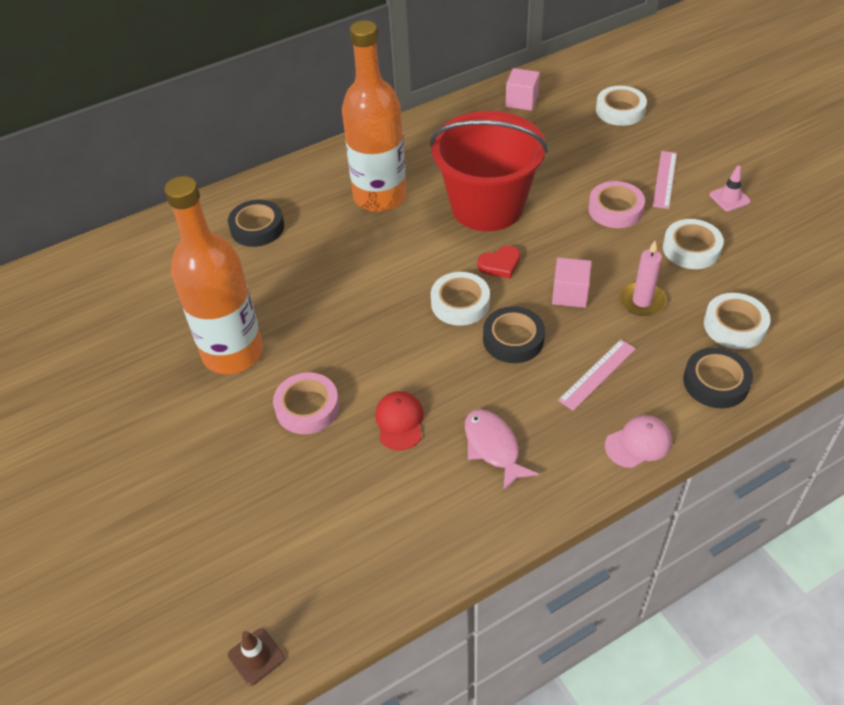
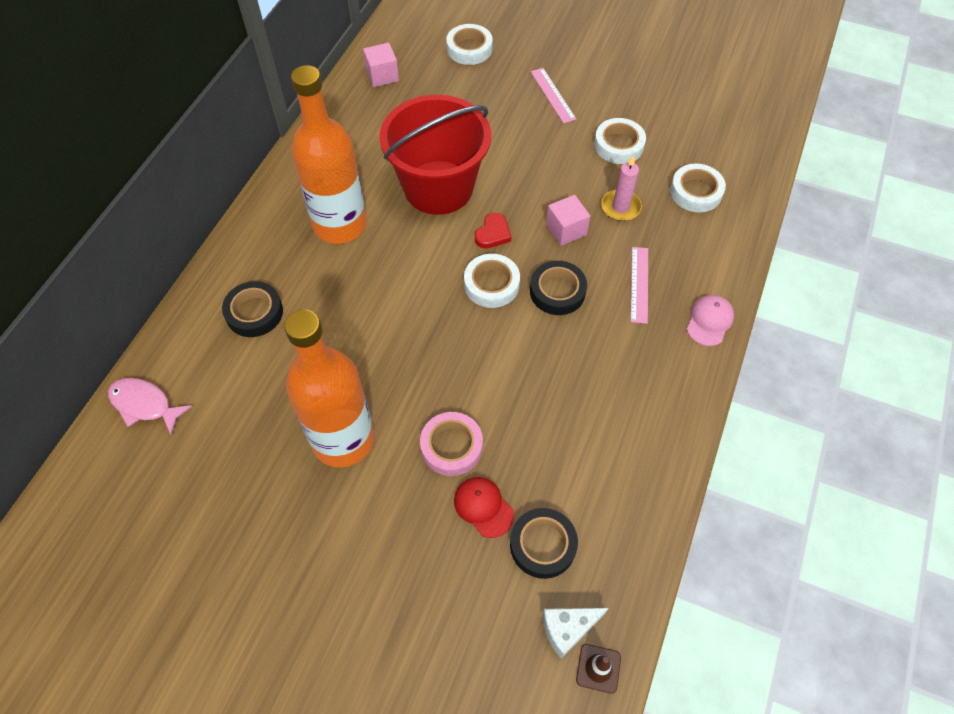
camera: 40 degrees left, 10 degrees up
(262, 608) = (567, 629): none -> white cheese
(399, 422) = (534, 411): red cap -> red cap (483, 507)
(493, 447) = (618, 387): pink fish -> pink fish (145, 405)
(615, 209) = (538, 139): pink tape -> none
(715, 382) = (719, 243): black tape -> black tape (543, 545)
(729, 198) = (610, 89): pink traffic cone -> none

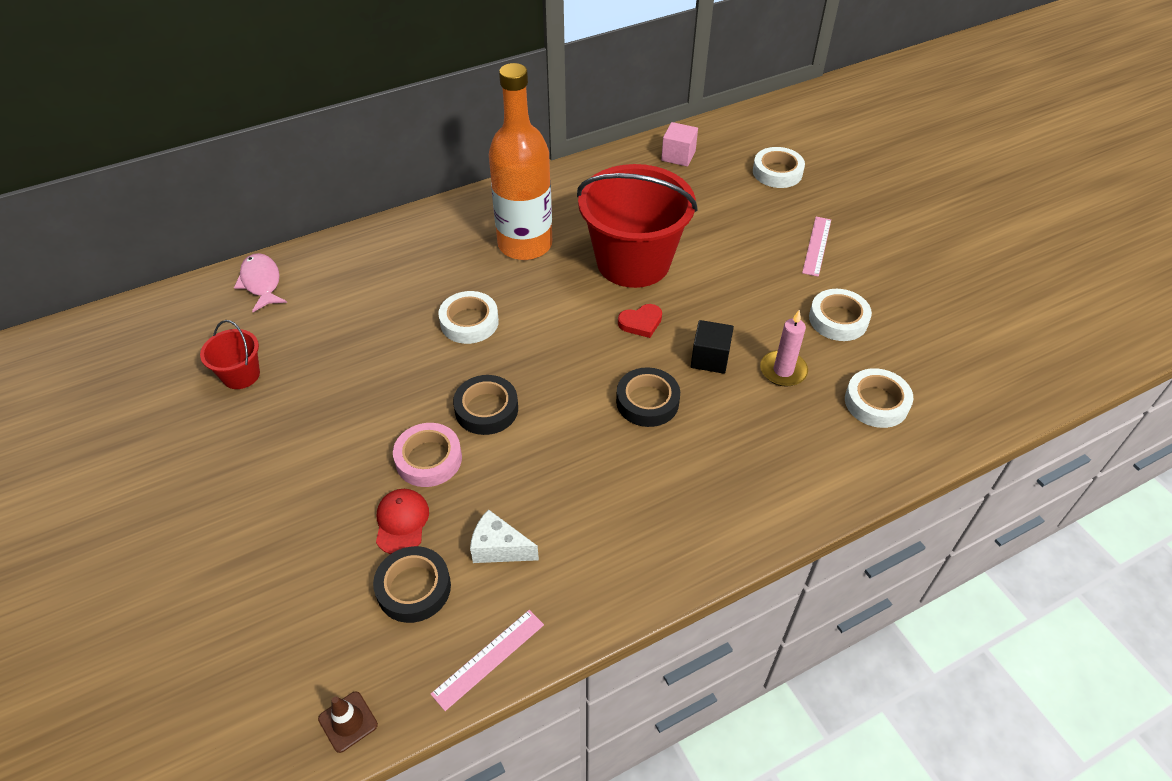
camera: 40 degrees right, 10 degrees down
(222, 494) = (241, 375): none -> red bucket
(254, 313) = (396, 268): black tape -> black tape (486, 409)
(343, 439) = (358, 396): orange bottle -> none
(491, 284) = (596, 360): white tape -> white tape (469, 322)
(566, 230) = (710, 358): pink cube -> black cube
(567, 629) = (359, 669): white cheese -> white cheese (499, 548)
(639, 284) = (731, 444): pink ruler -> pink ruler (488, 659)
(709, 321) = (767, 520): pink cap -> none

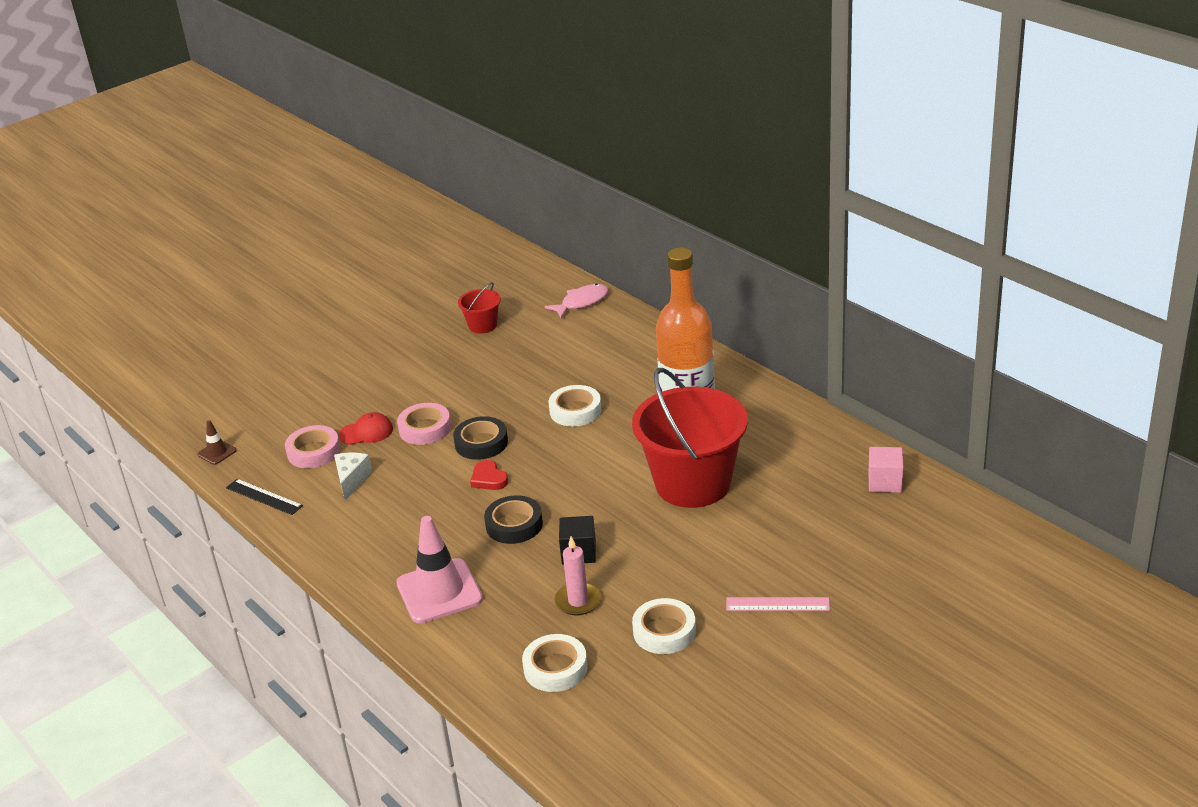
camera: 80 degrees right, 15 degrees down
(413, 588) = (313, 452): black tape -> pink tape
(488, 659) = (264, 497): pink ruler -> black ruler
(641, 323) = (610, 503): red heart -> red heart (488, 479)
(740, 481) = (439, 591): none -> pink traffic cone
(777, 172) = (898, 559): white tape -> none

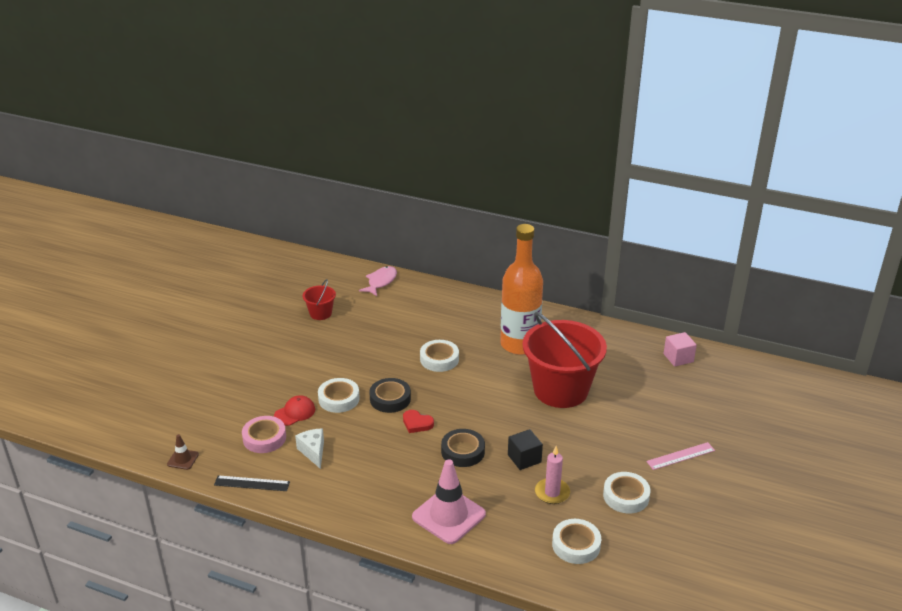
camera: 30 degrees left, 0 degrees up
(425, 429) = (339, 399): pink tape -> white tape

